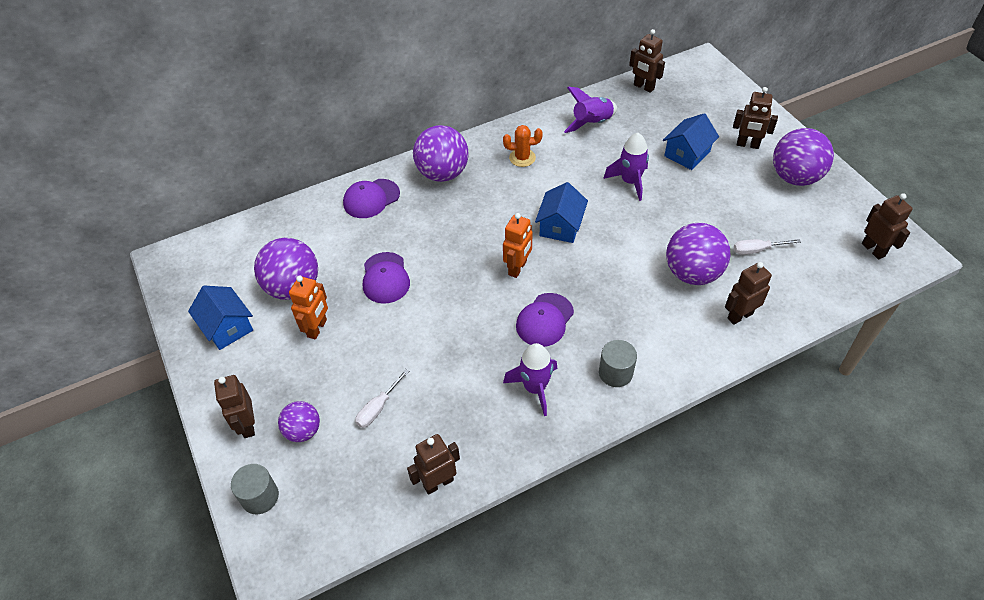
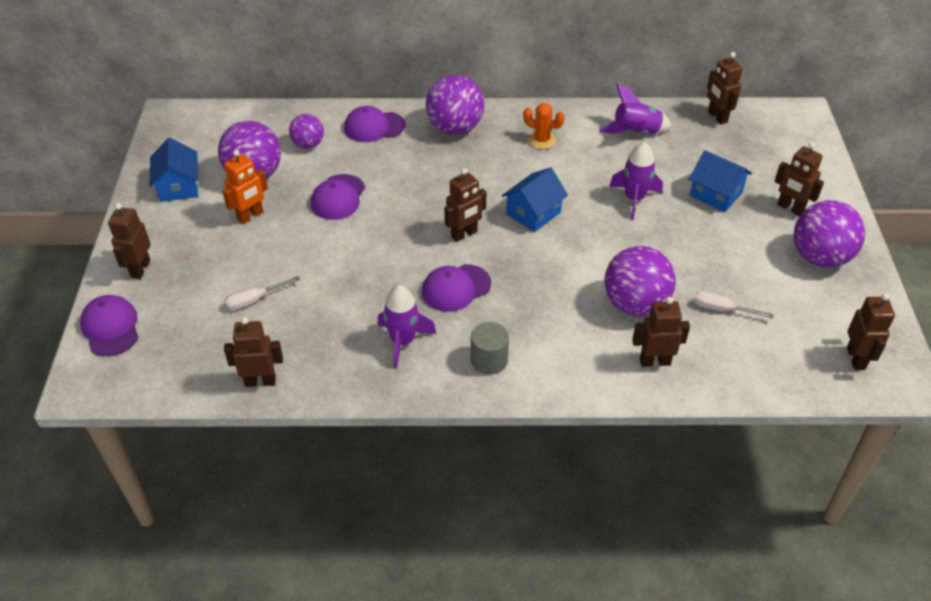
camera: 25 degrees right, 5 degrees down
(260, 497) = (111, 327): grey cylinder -> purple cap
(303, 431) = (180, 292): purple ball -> purple ball (308, 144)
(518, 268) = (464, 234): orange robot -> brown robot
(687, 154) = (715, 194): blue house -> blue house turned 60 degrees clockwise

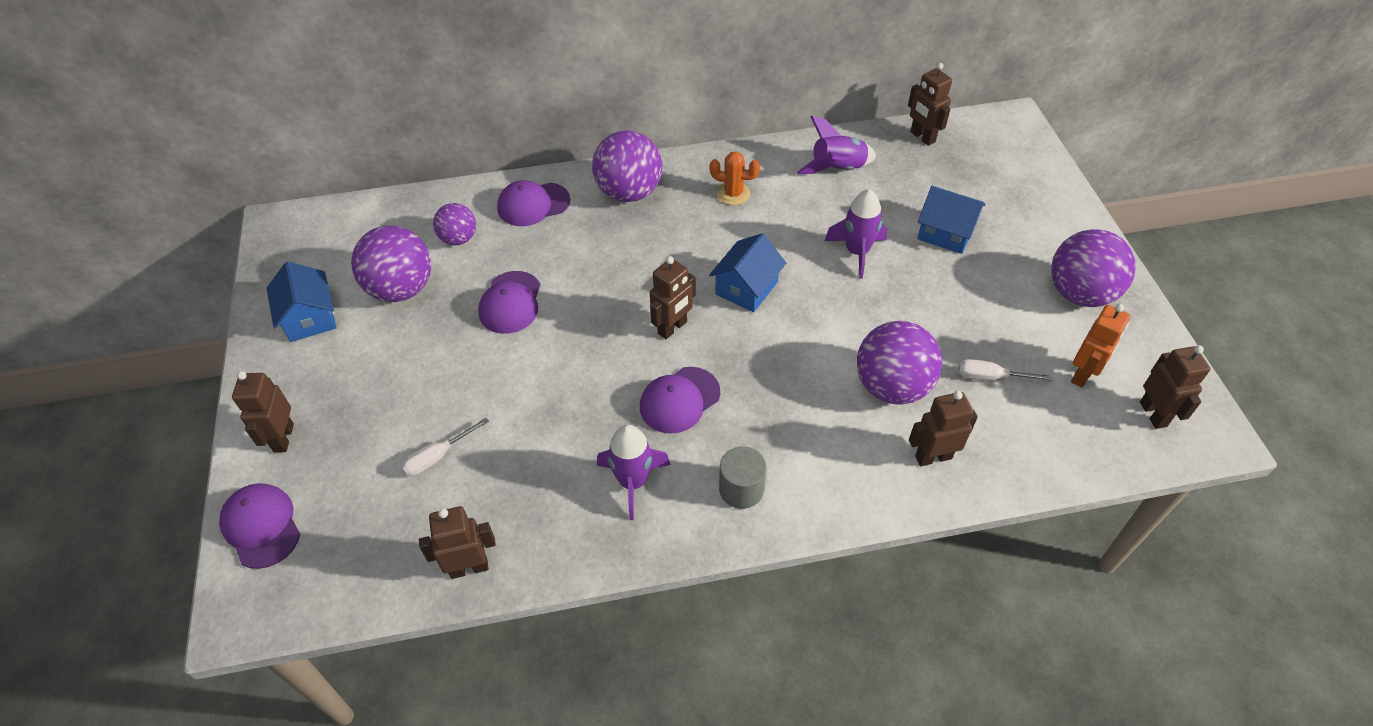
camera: 10 degrees left, 5 degrees up
(250, 216) = (408, 344): orange robot -> orange robot (1082, 374)
(790, 208) = (1031, 238): brown robot -> none

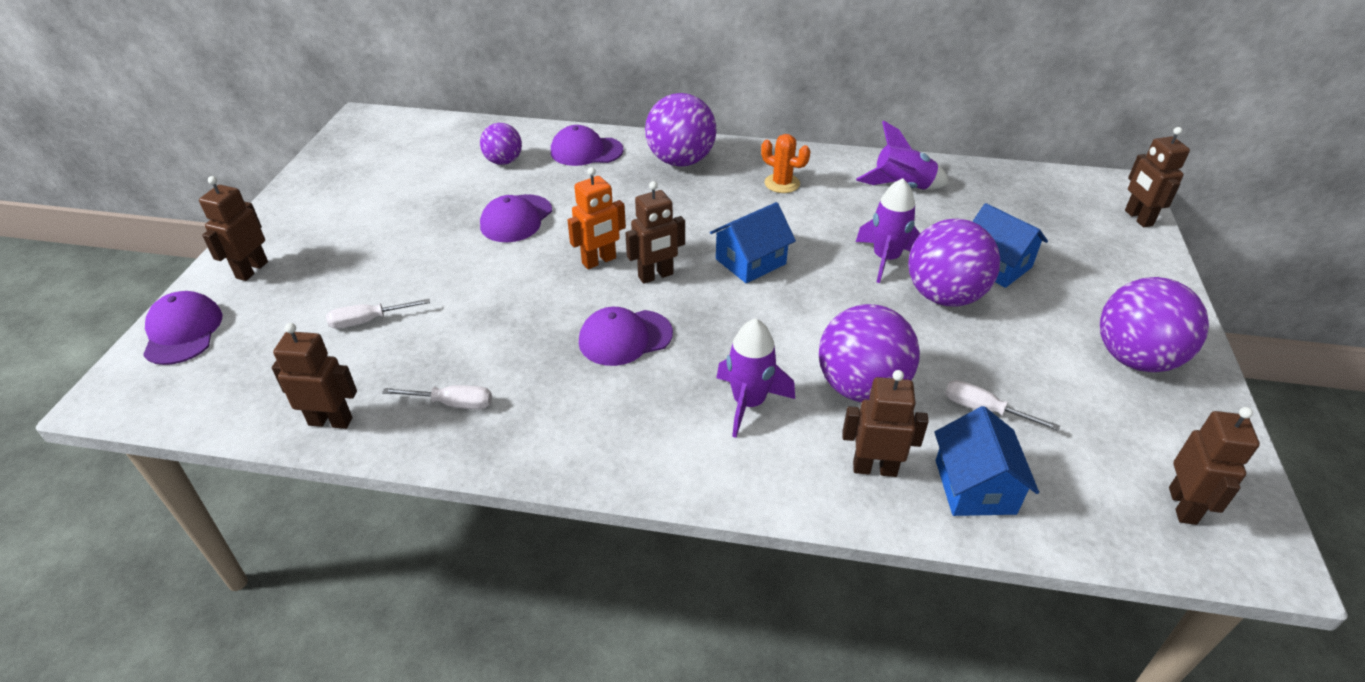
camera: 20 degrees right, 10 degrees down
(309, 317) = (339, 188): blue house -> blue house (975, 486)
(401, 289) = (429, 186): purple ball -> purple ball (944, 296)
(567, 514) = (453, 403): none -> white screwdriver
(633, 482) = (534, 395): purple rocket -> purple rocket (748, 403)
(741, 489) = (640, 435): grey cylinder -> none
(922, 137) = (1009, 180): brown robot -> brown robot (1138, 218)
(1082, 374) = (1103, 439): orange robot -> orange robot (599, 261)

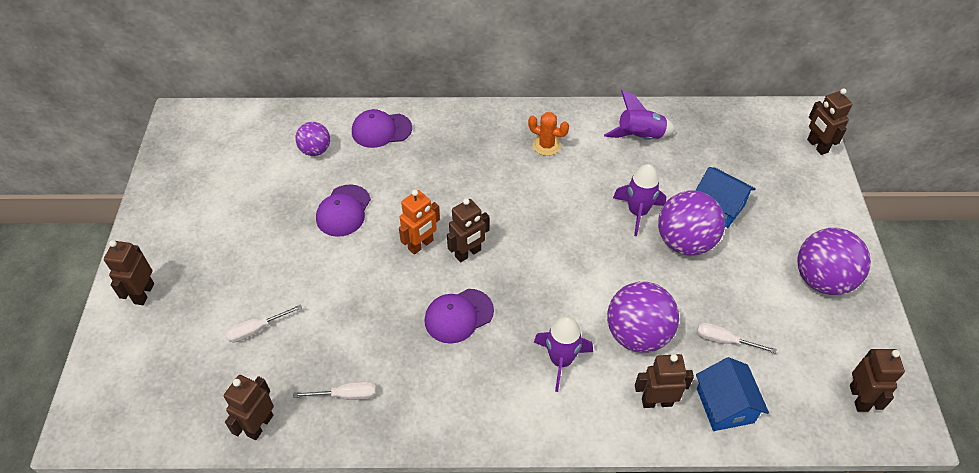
camera: 10 degrees left, 10 degrees up
(183, 331) = (111, 362): purple cap -> none
(331, 421) = (259, 425): brown robot -> brown robot turned 60 degrees counterclockwise
(680, 161) = (461, 131): purple ball -> none
(750, 261) = (537, 229): blue house -> none

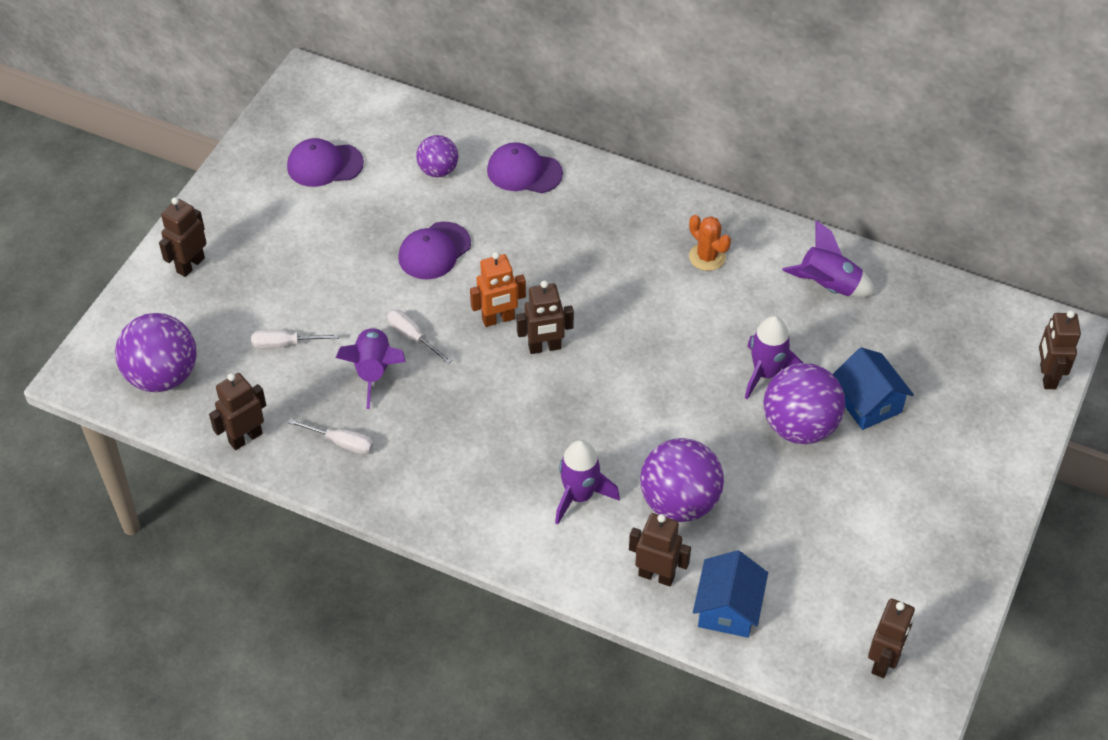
camera: 25 degrees right, 0 degrees up
(343, 323) = (374, 371): none -> purple rocket
(458, 316) = (497, 409): purple cap -> purple cap (324, 165)
(724, 340) = (772, 546): white screwdriver -> white screwdriver (412, 337)
(822, 280) = (935, 528): purple ball -> purple ball (162, 376)

